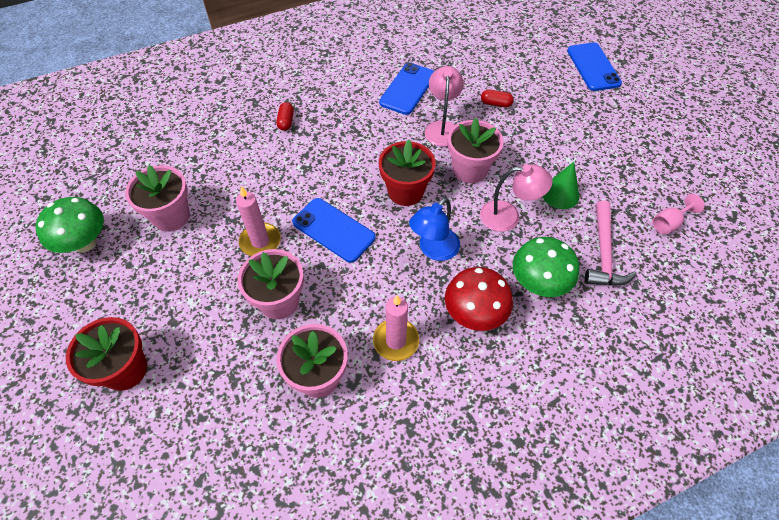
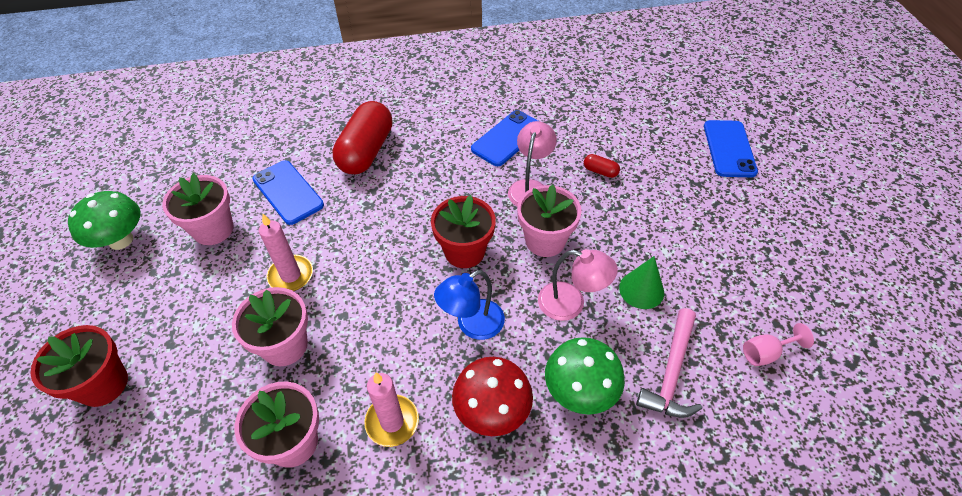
camera: 15 degrees right, 5 degrees down
(286, 121) = (366, 151): red capsule -> red capsule, size x2.44
(333, 230) = (371, 278): blue phone -> blue phone (288, 192)

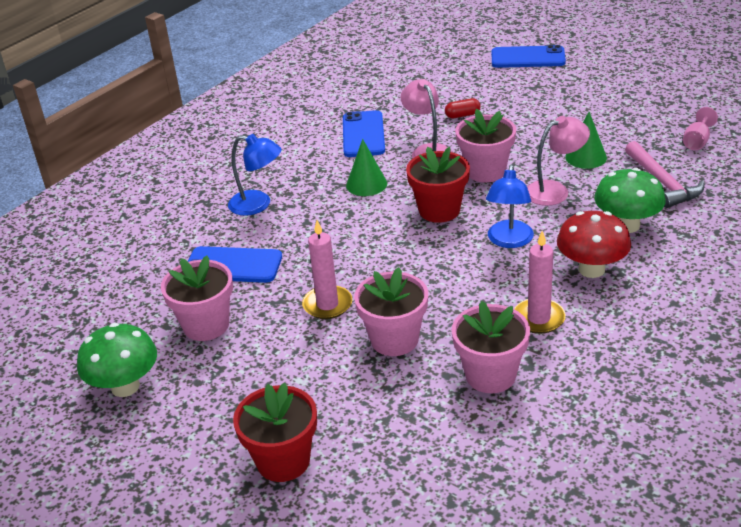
camera: 40 degrees left, 15 degrees down
(366, 151) = (258, 204): red capsule -> blue lamp
(450, 186) = (366, 184): none -> green cone
(729, 149) = (528, 58): blue phone -> blue phone turned 45 degrees counterclockwise

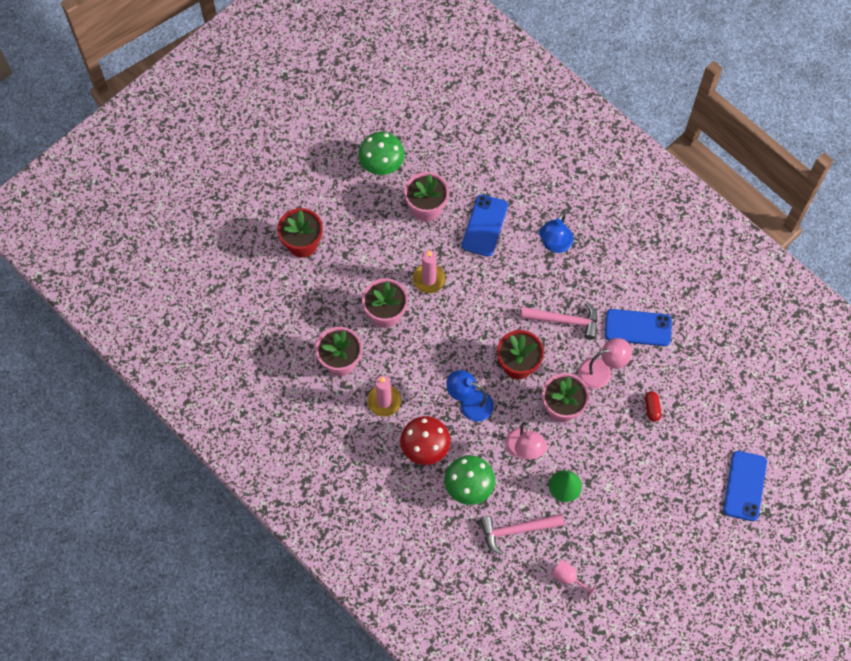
camera: 95 degrees right, 30 degrees up
(366, 184) = (564, 320): green cone -> pink hammer

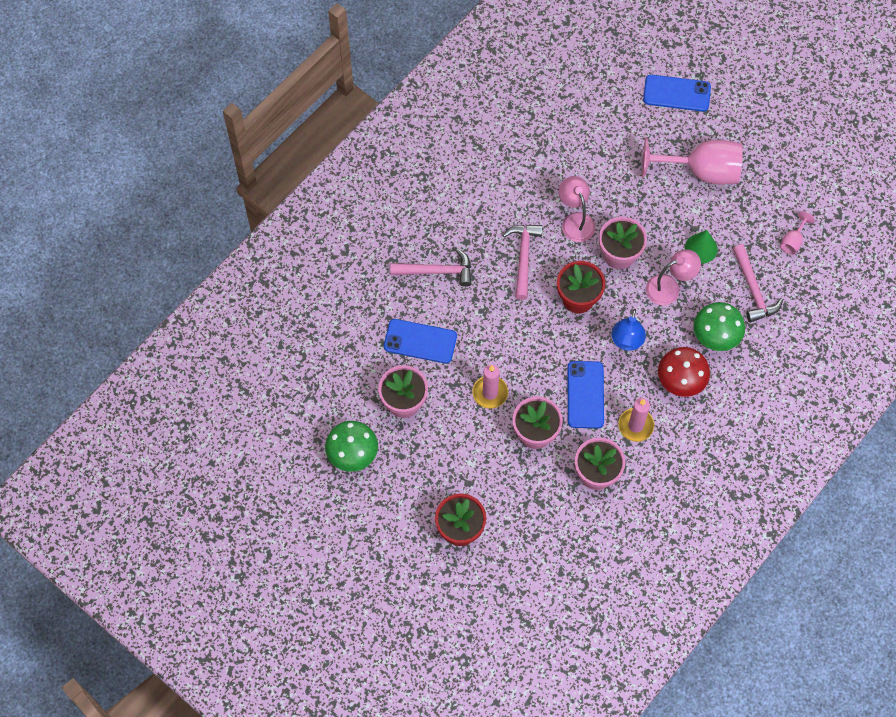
camera: 95 degrees left, 0 degrees up
(554, 245) = (437, 271): blue lamp -> pink hammer
(638, 328) = (523, 189): blue phone -> blue phone (585, 395)
(652, 408) = (609, 174): red capsule -> none
(652, 498) = (701, 171): none -> pink goblet

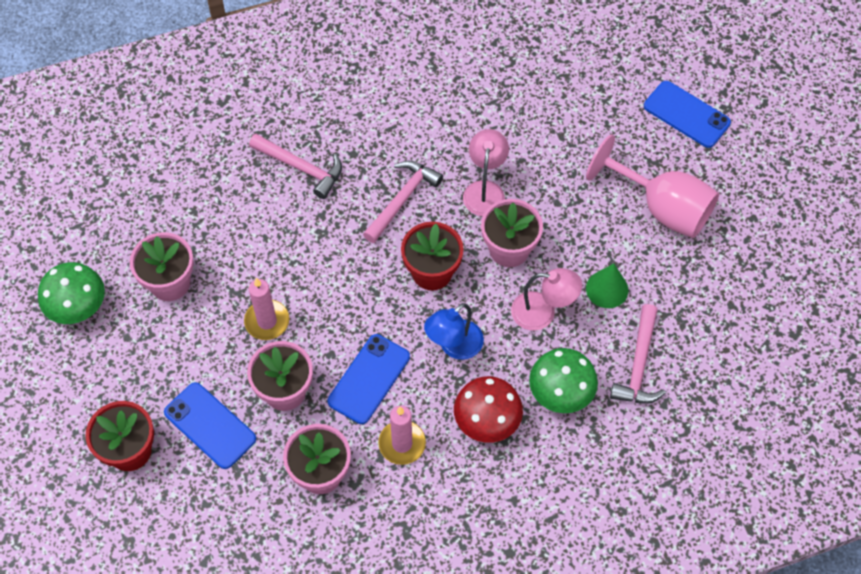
camera: 30 degrees right, 5 degrees down
(420, 341) = (232, 229): blue phone -> blue phone (210, 425)
(793, 241) = (721, 335): pink goblet -> none

